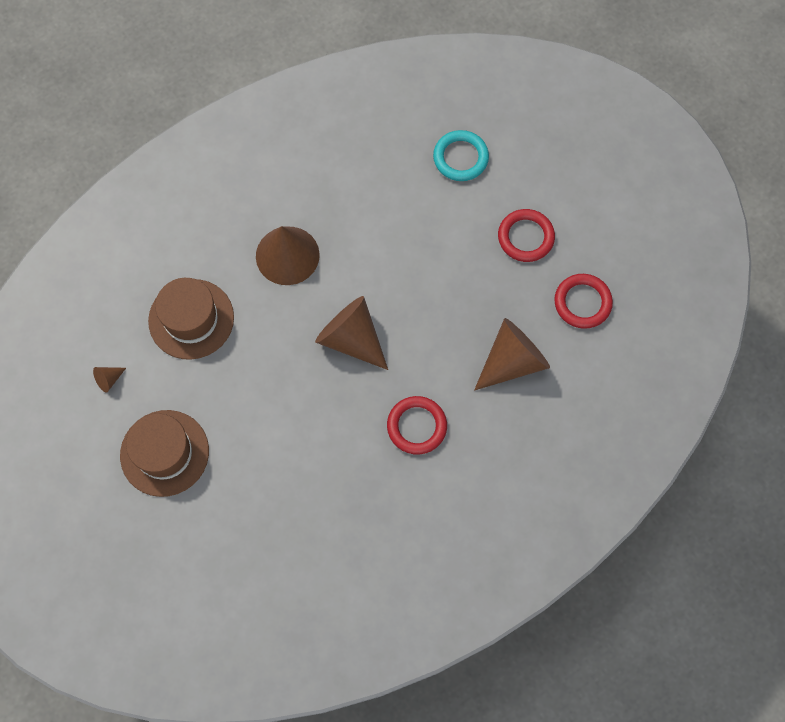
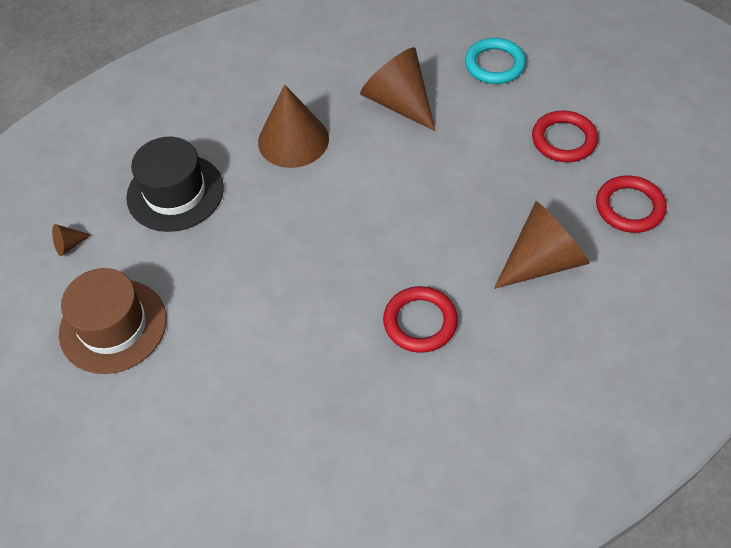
camera: 10 degrees right, 15 degrees down
(191, 319) = (175, 192): brown hat -> black hat
(351, 338) = (353, 224): brown cone -> brown cone (399, 103)

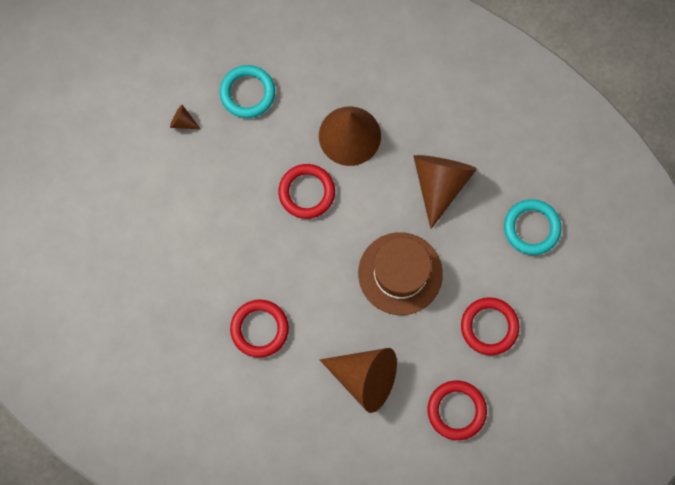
camera: 50 degrees right, 20 degrees up
(69, 245) = (160, 61): brown cone -> brown cone (183, 122)
(113, 326) = (124, 141): brown hat -> brown hat (400, 273)
(175, 192) = (247, 93): black hat -> turquoise ring
(315, 202) = (306, 192): none -> red ring

